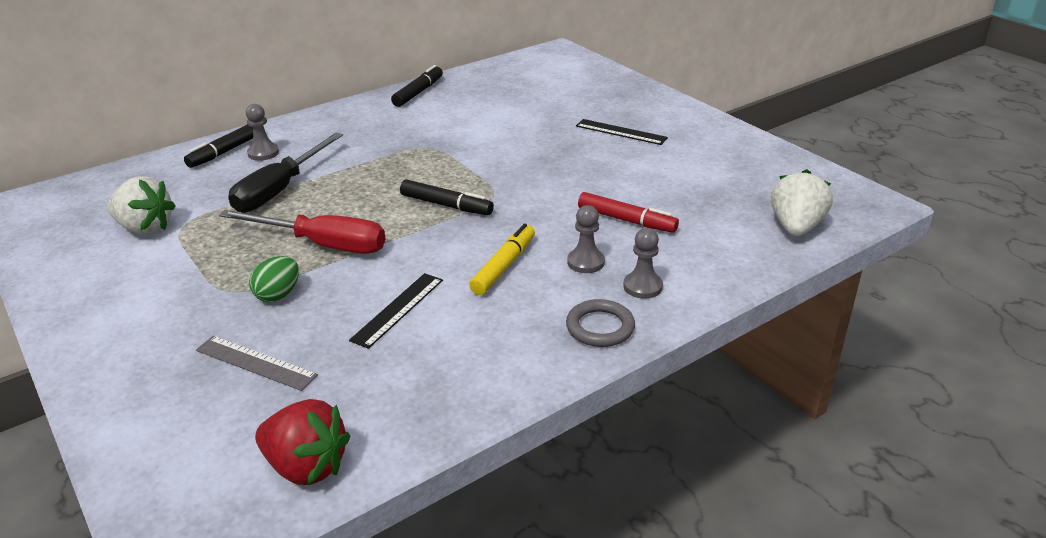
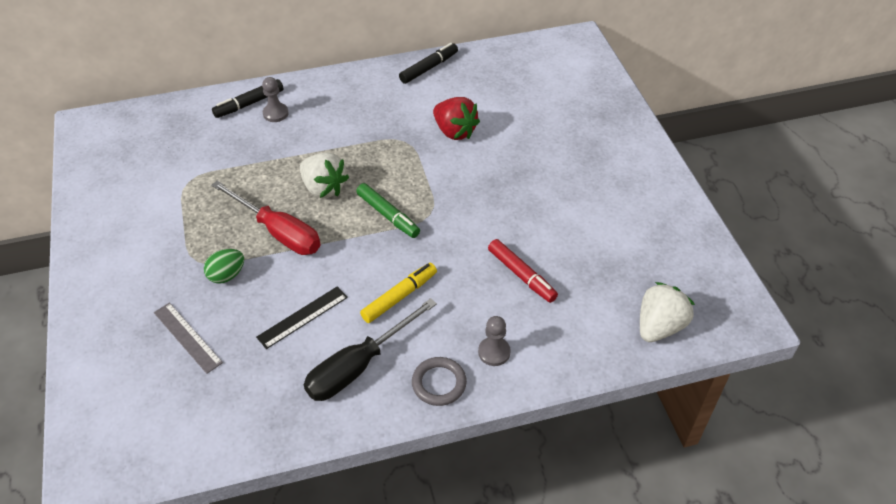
camera: 20 degrees right, 15 degrees up
(145, 228) = (162, 176): white strawberry -> white strawberry (324, 188)
(280, 190) = (271, 160): black screwdriver -> black screwdriver (358, 366)
(306, 467) = (183, 441): red strawberry -> red strawberry (454, 131)
(446, 205) = (388, 215): black marker -> green marker
(585, 262) = (464, 312): grey pawn -> none
(621, 132) = (576, 166): black ruler -> none

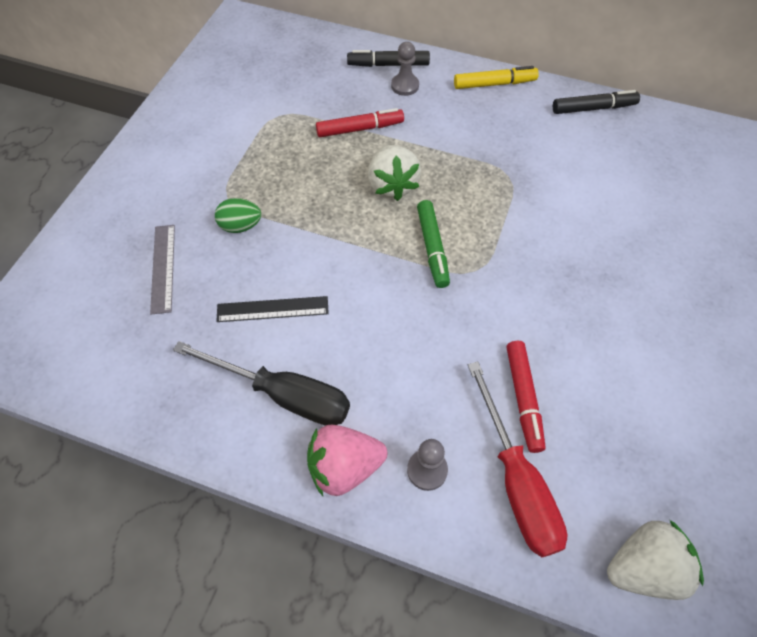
camera: 35 degrees right, 10 degrees up
(265, 160) = (360, 129): none -> red marker
(278, 232) = (317, 208): red screwdriver -> red screwdriver (516, 482)
(358, 366) = (283, 395): black screwdriver -> black screwdriver turned 150 degrees counterclockwise
(399, 297) = (378, 344): yellow marker -> yellow marker (494, 84)
(439, 383) = (344, 467): grey ring -> pink strawberry
(454, 131) = (570, 192): red strawberry -> none

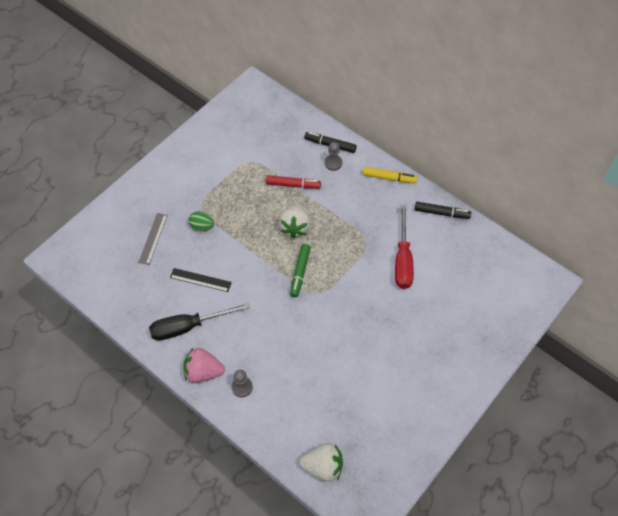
camera: 20 degrees right, 0 degrees up
(283, 395) = (188, 327): black screwdriver -> black screwdriver turned 120 degrees clockwise
(516, 482) = (282, 407): red screwdriver -> red screwdriver (403, 260)
(523, 398) = (307, 369): red marker -> none

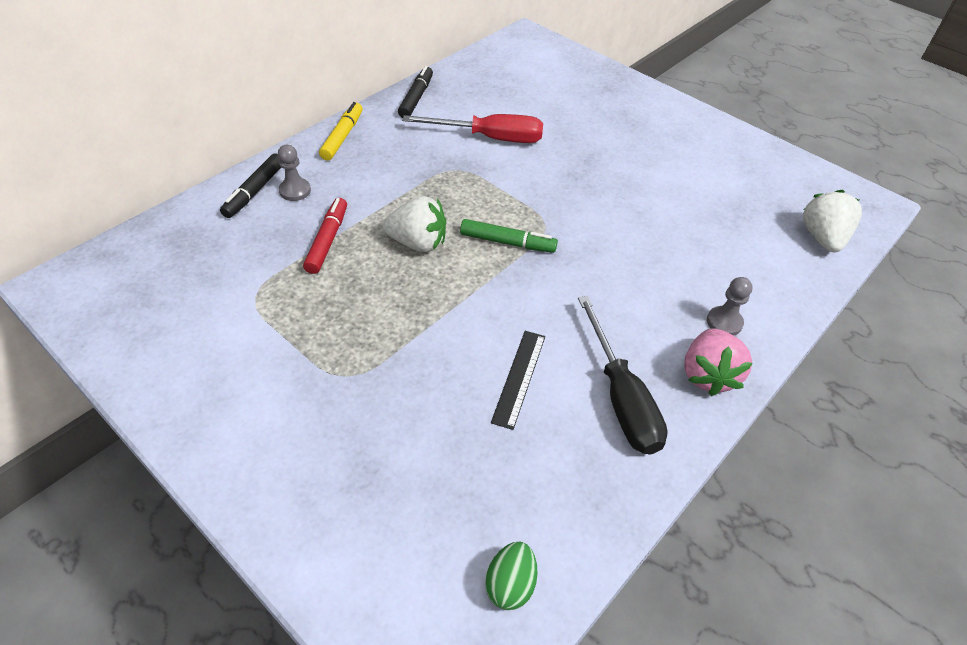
camera: 90 degrees left, 10 degrees down
(153, 238) = (413, 463): grey ruler -> none
(202, 226) = (396, 374): green egg -> green egg (510, 584)

